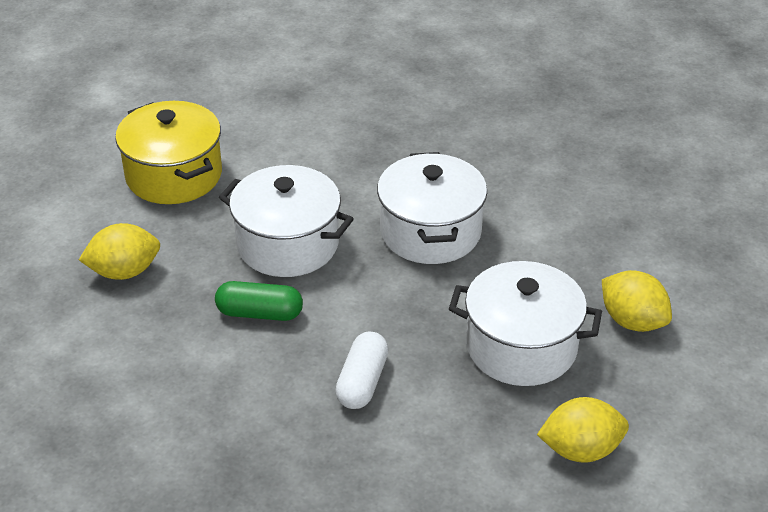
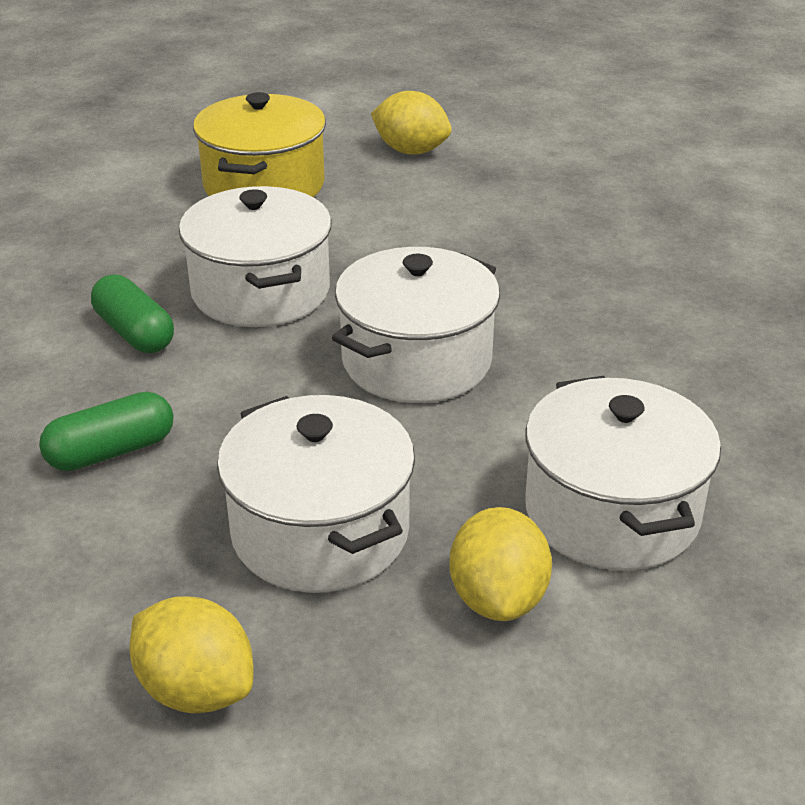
camera: 45 degrees right, 5 degrees down
(124, 272) = (93, 235): yellow lemon -> yellow lemon (411, 151)
(362, 382) = (111, 451): white capsule -> green capsule
(620, 250) = (612, 512): none -> white pot

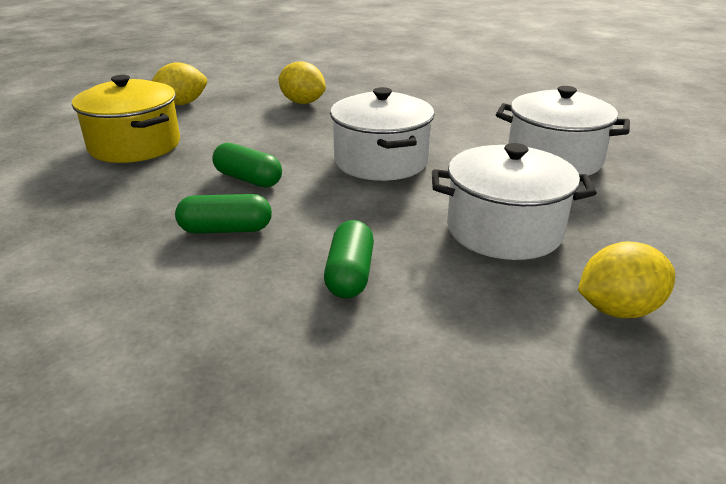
camera: 55 degrees left, 5 degrees down
(261, 291) = (248, 179): white pot -> green capsule
(498, 598) = (597, 202): yellow lemon -> yellow lemon (302, 102)

